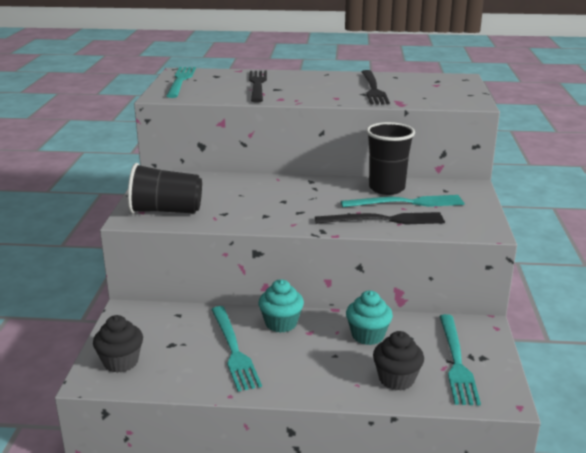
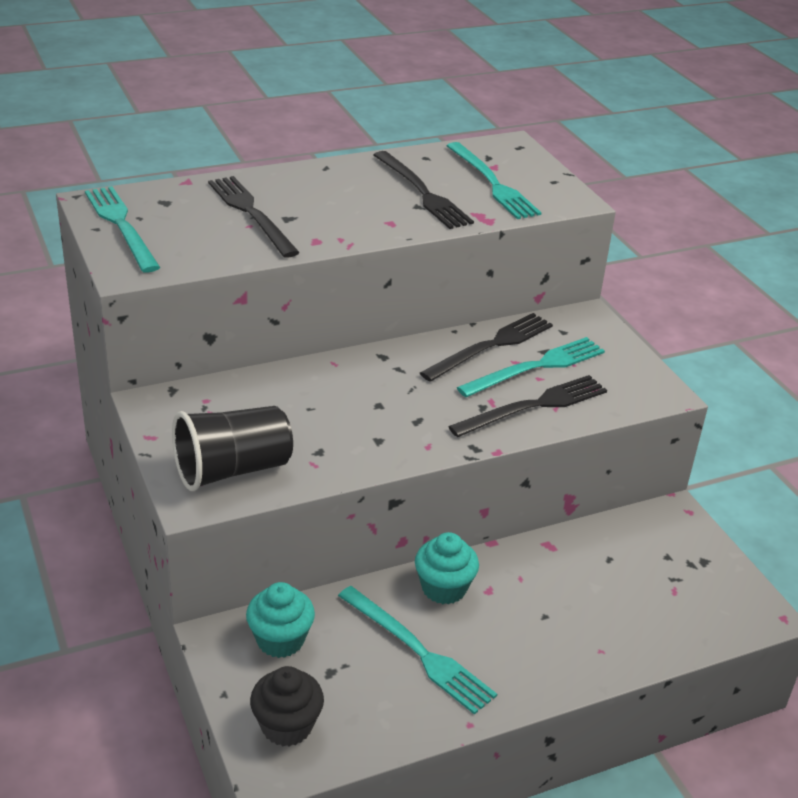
camera: 30 degrees left, 10 degrees up
(368, 335) = (560, 572): turquoise cupcake -> turquoise cupcake (280, 640)
(386, 188) = (491, 346): black cup -> black fork
(396, 379) = (637, 626): black cupcake -> none
(456, 361) = (682, 577): turquoise fork -> turquoise fork (492, 183)

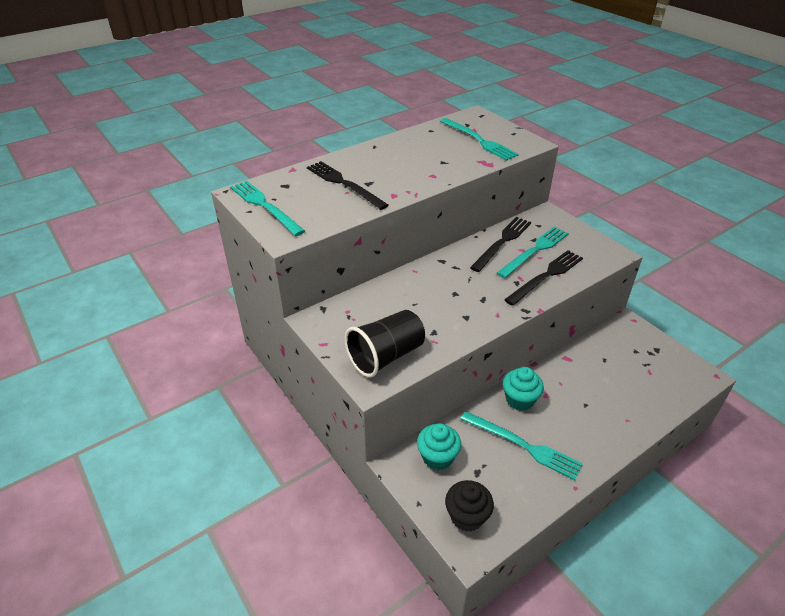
camera: 10 degrees left, 5 degrees up
(422, 192) = (441, 153): black fork -> none

